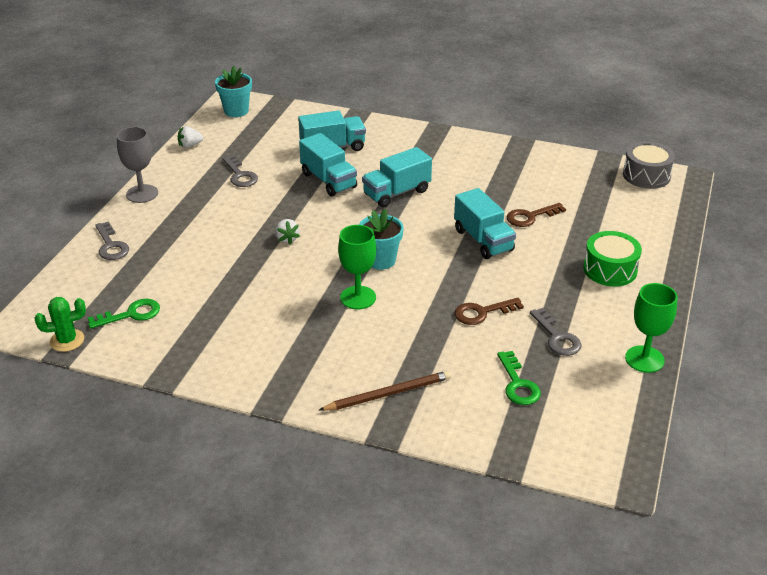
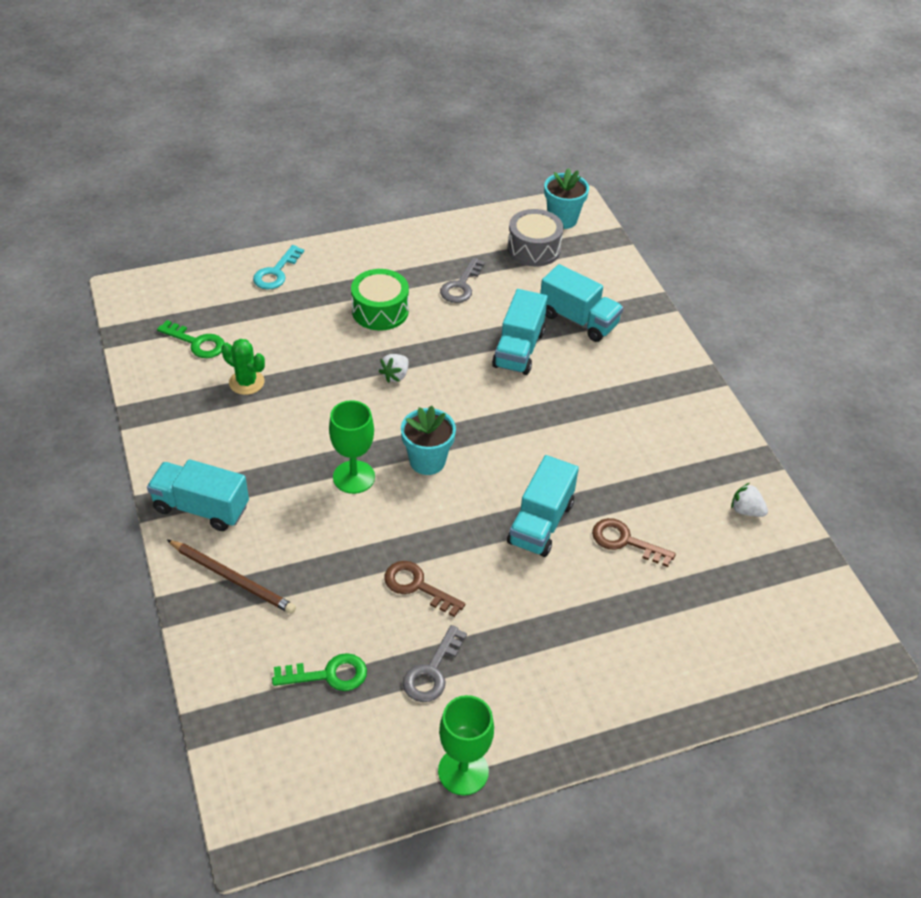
camera: 50 degrees right, 10 degrees up
(67, 340) = (132, 327): green cactus -> green cactus (246, 382)
(111, 245) = (276, 272): grey key -> turquoise key
(142, 194) = (367, 243): grey goblet -> none
(190, 145) = (471, 226): white strawberry -> white strawberry (746, 510)
(396, 193) = (552, 410): turquoise truck -> turquoise truck (201, 508)
(518, 384) = (328, 675): green key -> green key turned 135 degrees counterclockwise
(610, 269) = (597, 662): green drum -> green drum (380, 311)
(646, 175) = (827, 609): grey drum -> grey drum (534, 249)

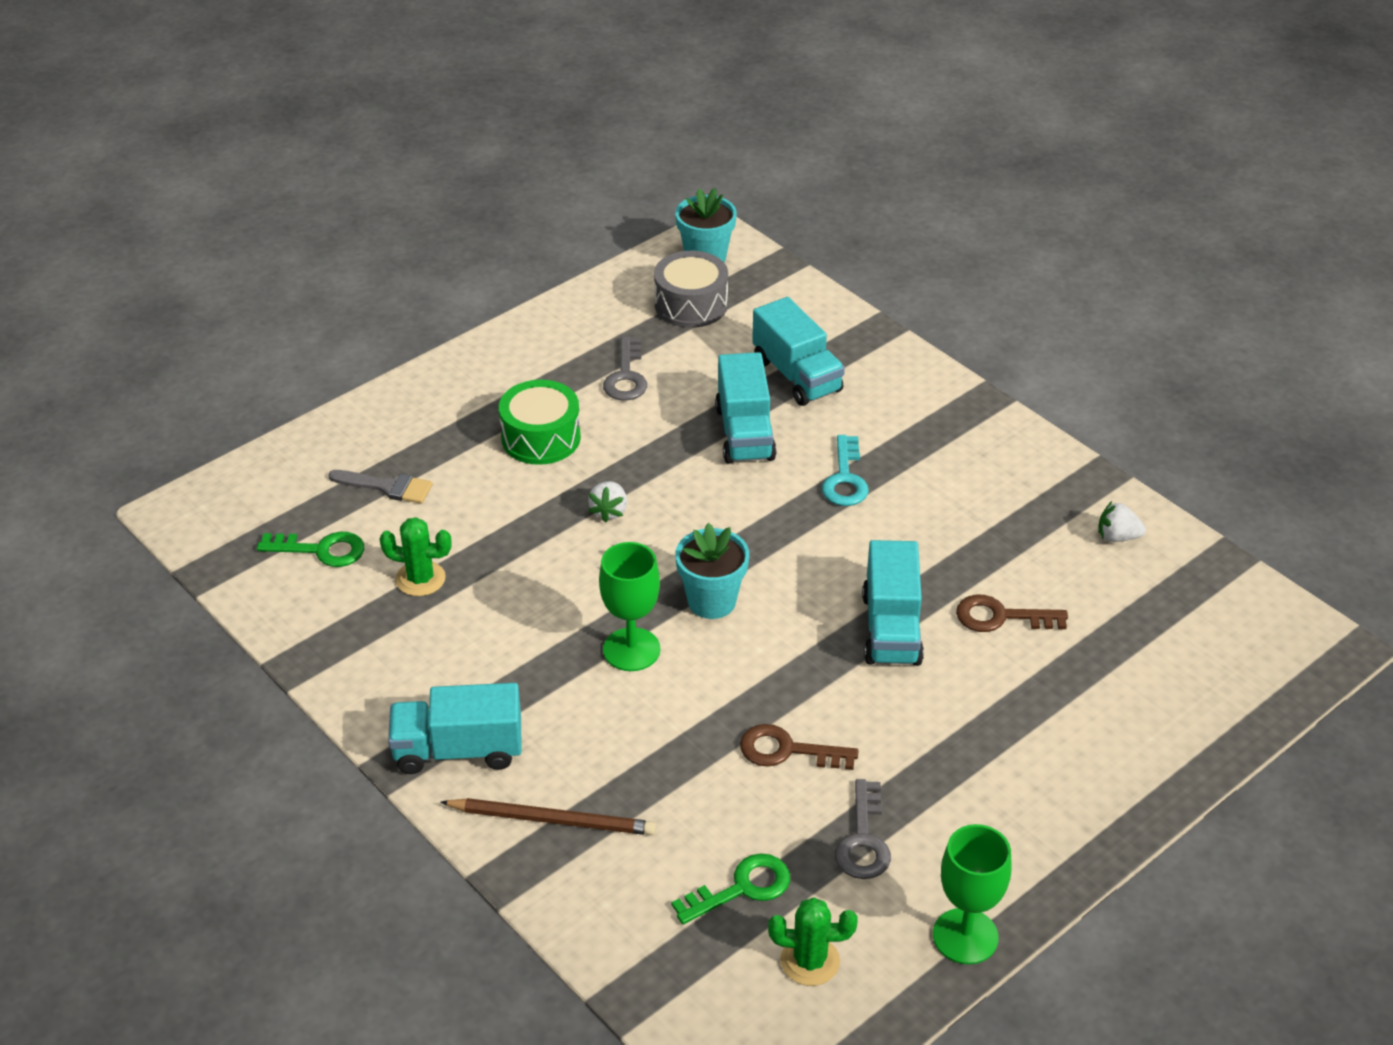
camera: 20 degrees left, 5 degrees down
(262, 313) = (387, 487): none -> grey brush
(276, 272) = (373, 430): turquoise key -> turquoise key (845, 479)
(344, 746) = (810, 961): none -> green cactus
(578, 320) = (796, 375): turquoise truck -> turquoise truck turned 45 degrees clockwise

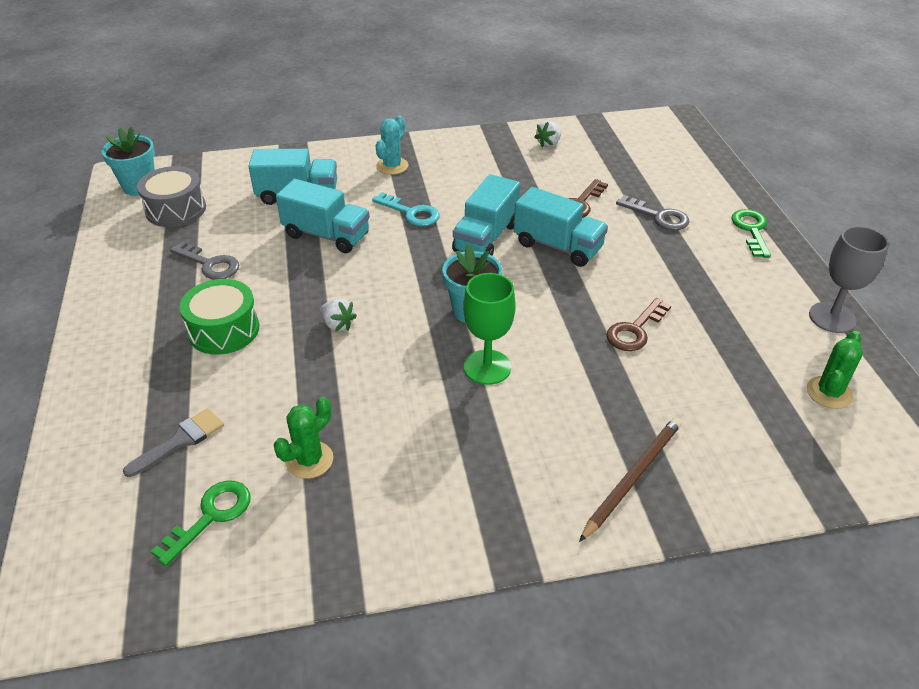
camera: 60 degrees left, 0 degrees up
(458, 750) = (523, 509): turquoise truck -> turquoise truck (486, 238)
(742, 888) = (750, 400): green key -> green key (751, 230)
(863, 840) = (732, 328): grey key -> grey key (658, 216)
(924, 421) = (392, 166): none -> turquoise cactus
(965, 936) = (832, 317): green goblet -> grey goblet

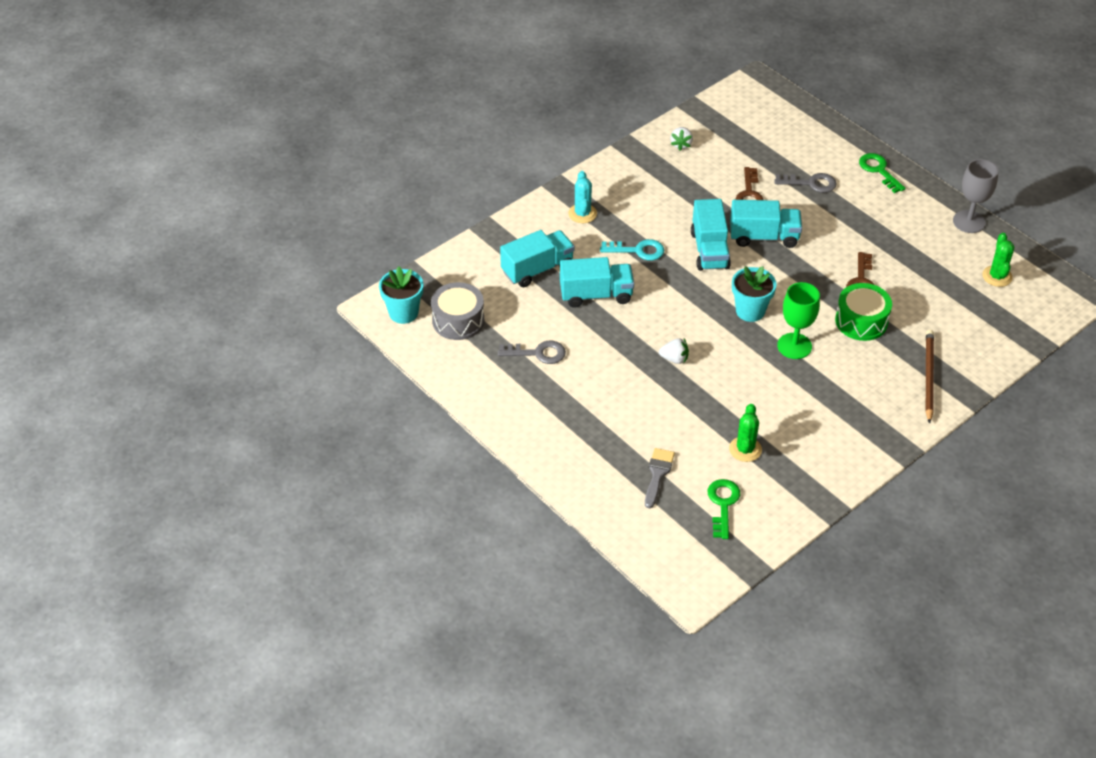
camera: 30 degrees left, 5 degrees up
(224, 330) = (603, 395): green drum -> green drum (861, 321)

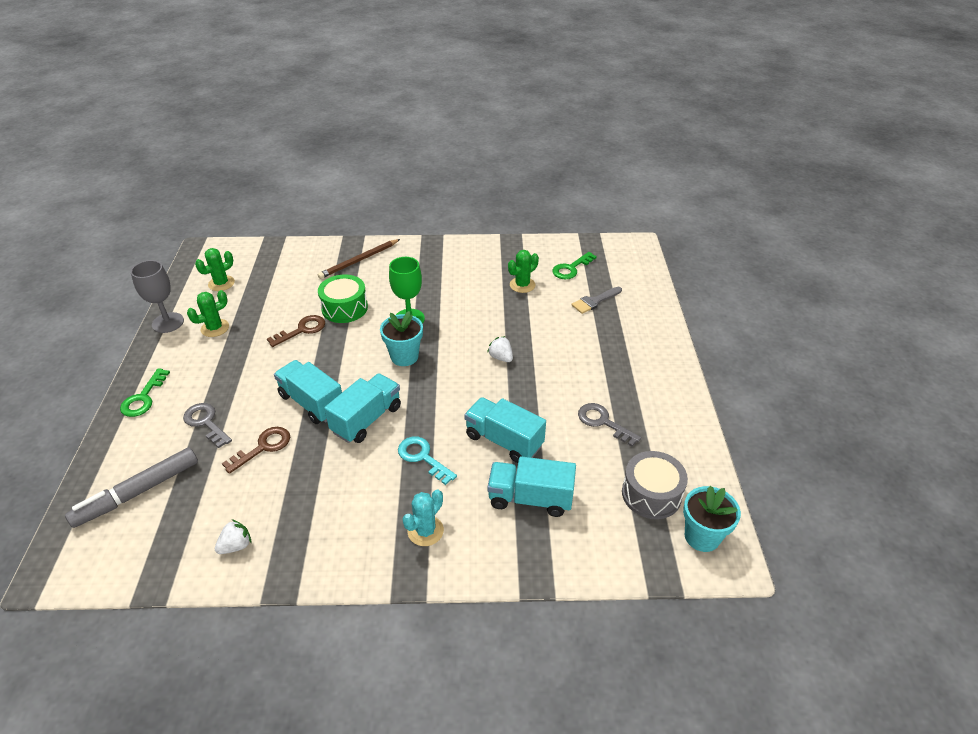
camera: 140 degrees left, 5 degrees down
(780, 130) = (137, 492): none -> grey marker
(927, 240) = (215, 328): none -> green cactus

